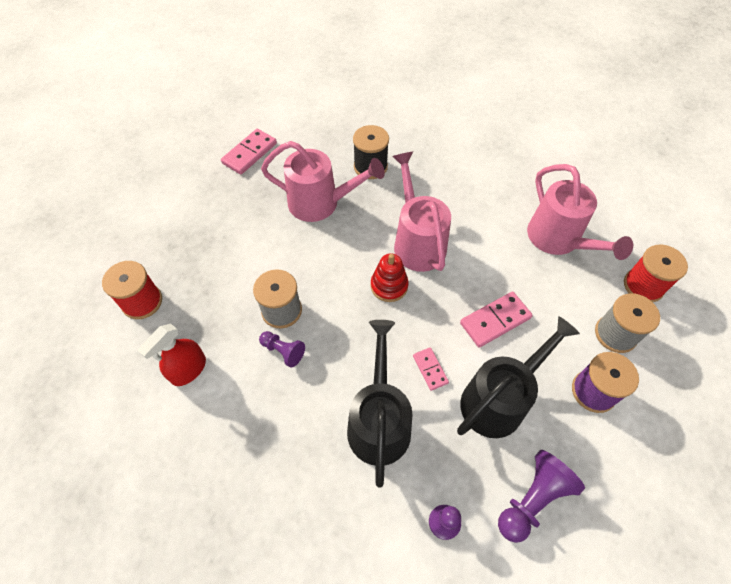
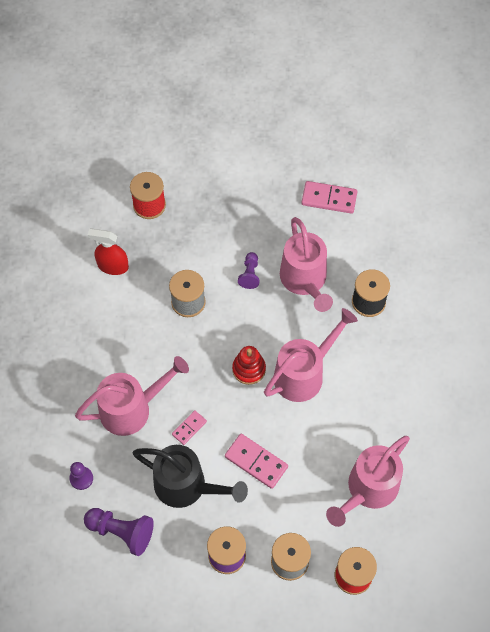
camera: 65 degrees right, 5 degrees up
(283, 351) = (156, 320): purple pawn -> purple pawn (250, 274)
(379, 420) = (132, 408): black watering can -> pink watering can

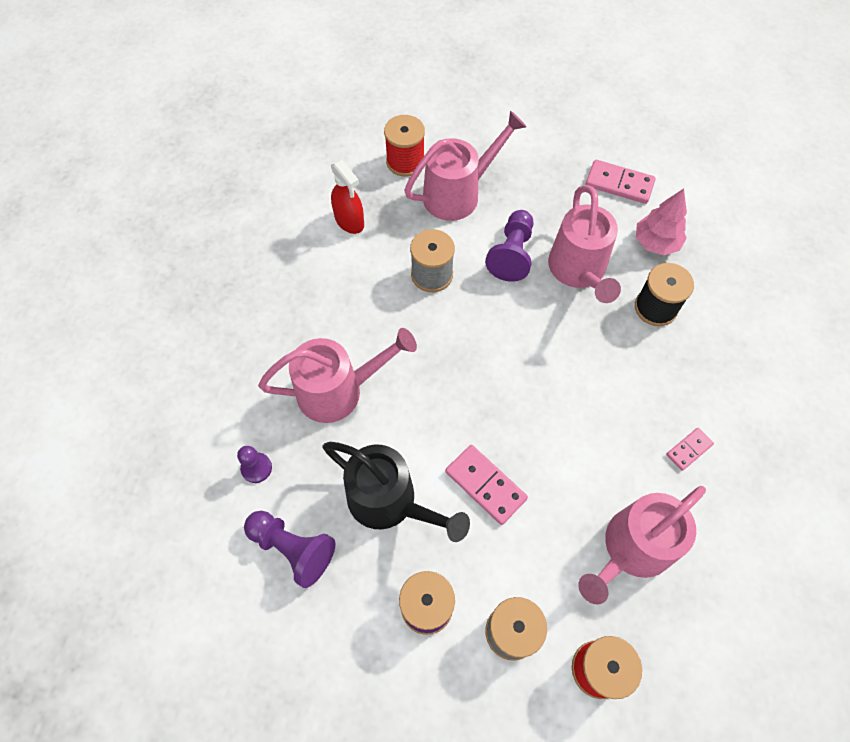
camera: 10 degrees right, 0 degrees up
(112, 266) = (349, 221): red spray bottle -> red spray bottle turned 150 degrees counterclockwise
(189, 428) = (406, 427): pink domino -> pink domino (689, 450)
(249, 369) = (494, 365): red stacking toy -> none
(250, 274) = (512, 254): purple pawn -> purple pawn, size x1.65
(304, 373) = (564, 381): pink watering can -> pink watering can (459, 193)
(363, 246) = (656, 243): none -> pink tree

